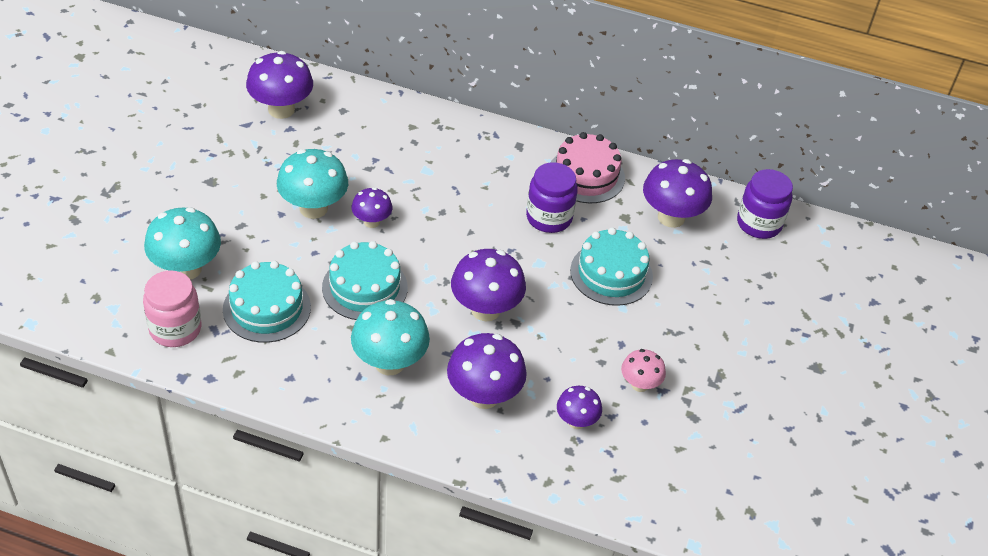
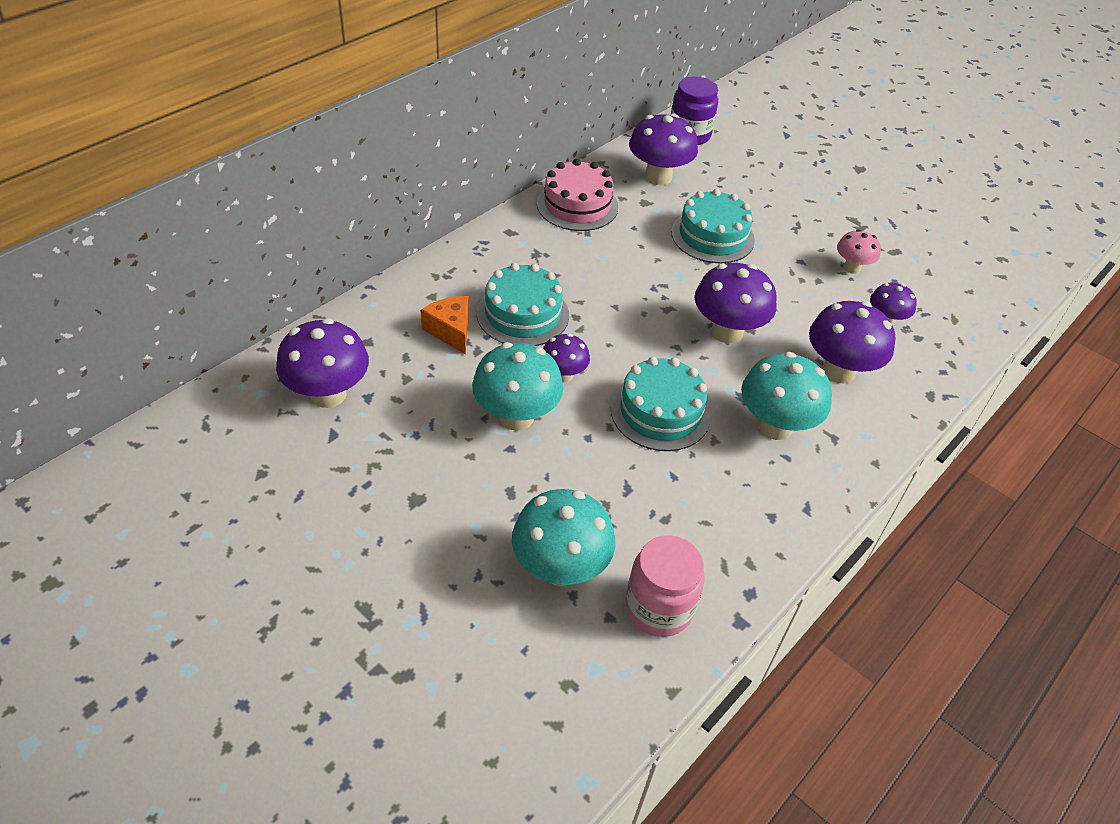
camera: 65 degrees left, 0 degrees up
(267, 308) = (658, 506): turquoise cake -> turquoise cake (522, 314)
(381, 148) = (451, 331): none -> orange cheese
(549, 218) = (622, 248): purple jar -> none

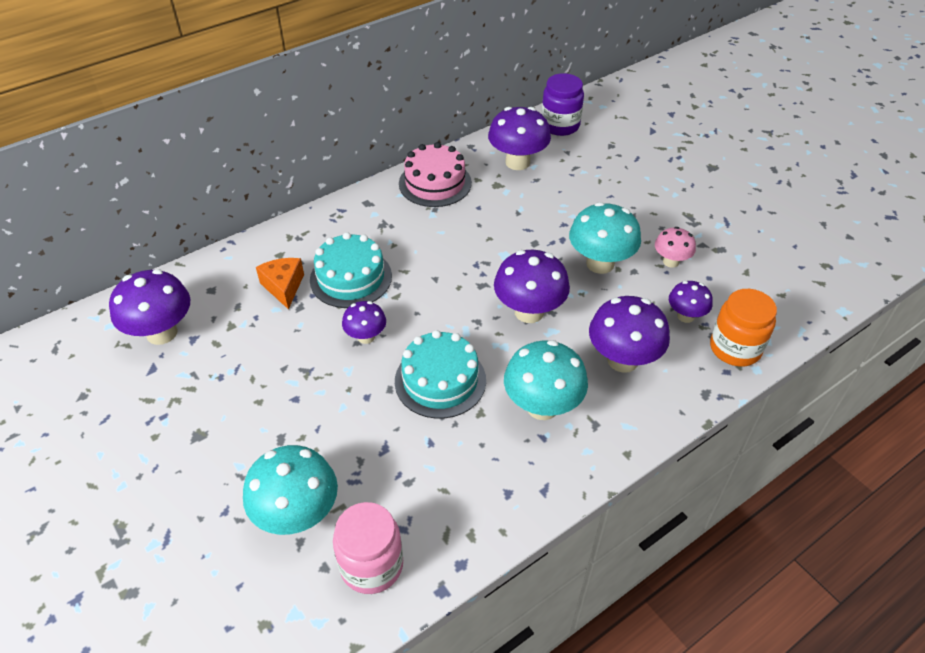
camera: 15 degrees right, 0 degrees up
(516, 417) = (311, 370): turquoise mushroom -> turquoise mushroom (600, 263)
(712, 236) = (548, 221): turquoise cake -> none
(943, 348) = (735, 348): none -> orange jar

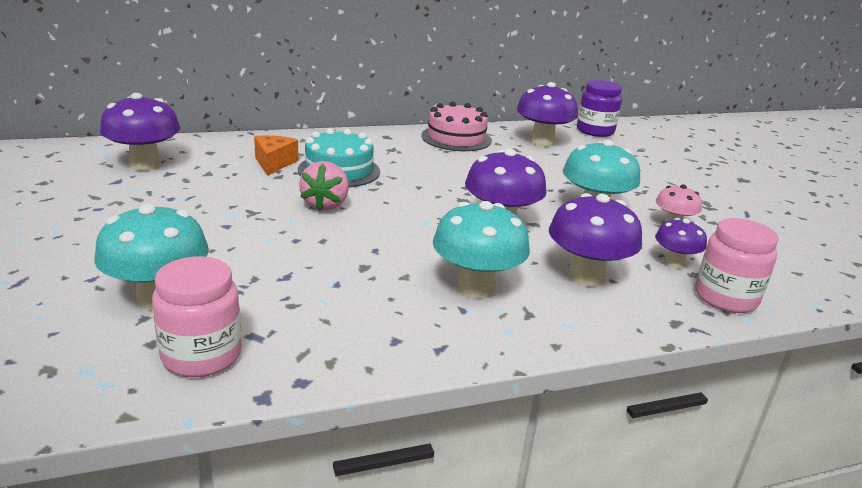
camera: 15 degrees right, 20 degrees down
(366, 337) = (325, 205): purple mushroom -> pink strawberry
(440, 380) = (378, 246): turquoise cake -> none
(735, 348) = (725, 298): orange jar -> pink jar

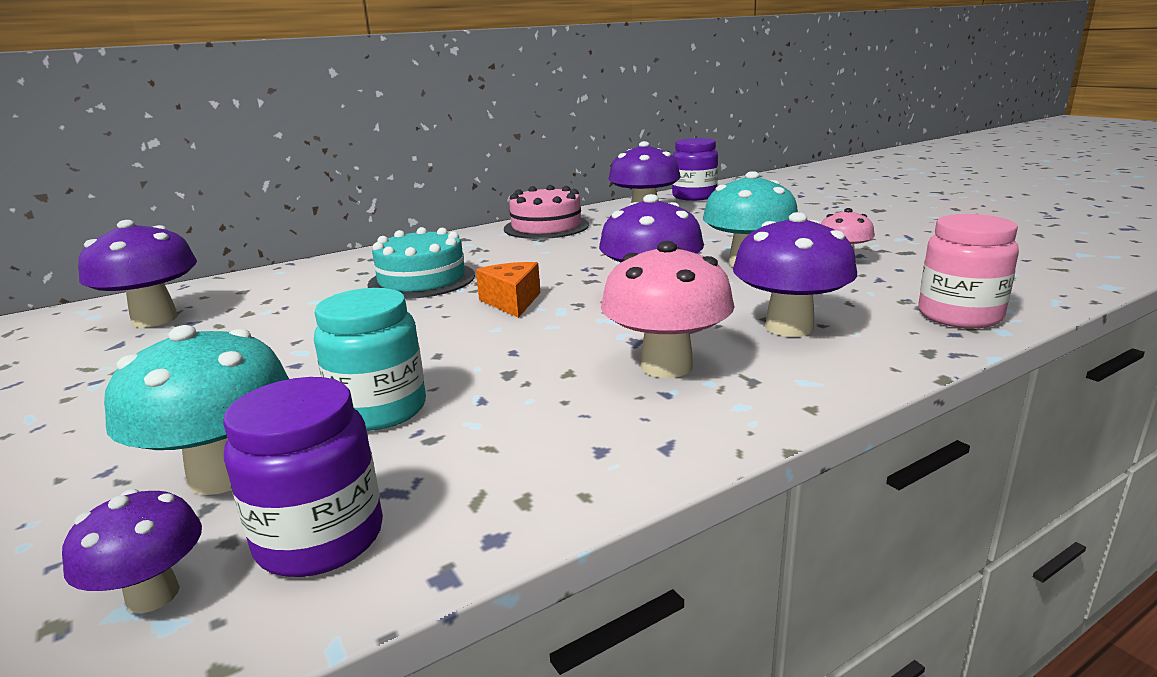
camera: 10 degrees left, 5 degrees down
(202, 355) = (320, 538): pink jar -> purple jar
(268, 275) = (379, 410): none -> turquoise jar
(274, 163) = (334, 287): orange cheese -> orange cheese (512, 302)
(325, 205) = (422, 317): pink strawberry -> none
(475, 288) = (666, 366): turquoise mushroom -> pink mushroom
(674, 263) = (875, 294): purple mushroom -> purple mushroom (153, 595)

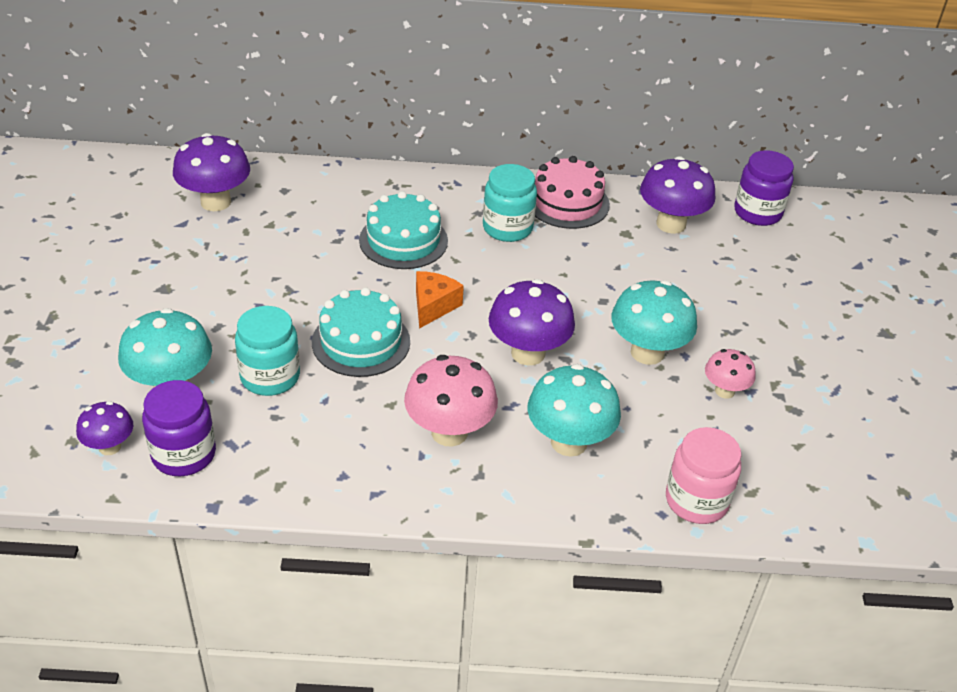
camera: 30 degrees right, 20 degrees up
(465, 346) = (361, 342): none -> turquoise cake
(515, 249) = (507, 228): none -> turquoise jar
(789, 327) = (569, 442): purple mushroom -> turquoise mushroom

